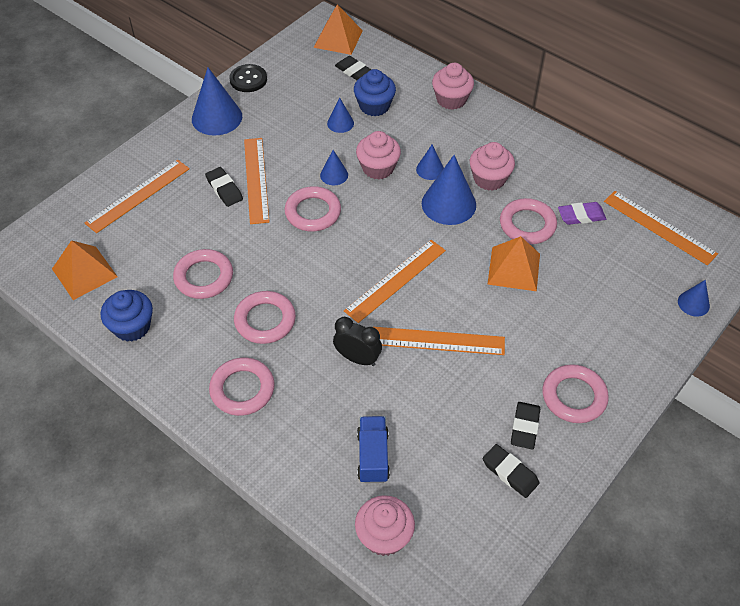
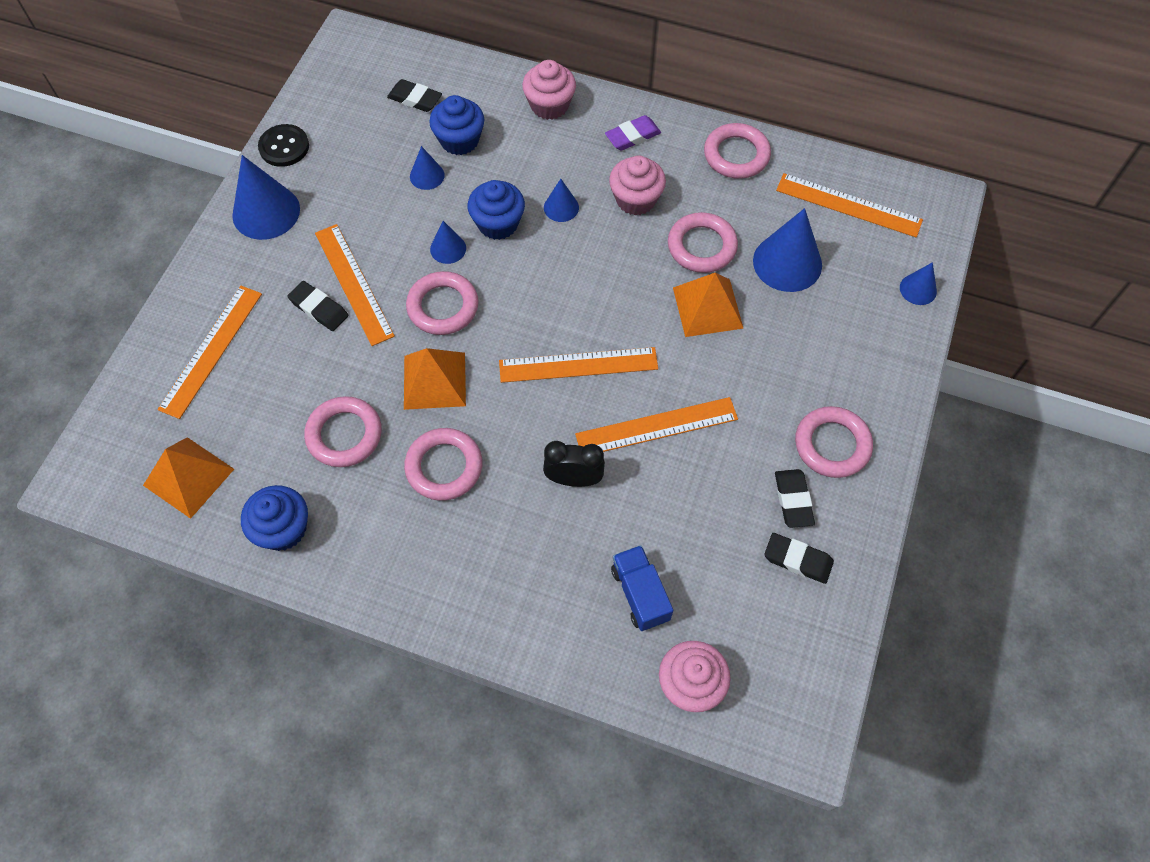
camera: 20 degrees left, 10 degrees up
(242, 389) = (454, 564): pink ring -> pink ring (736, 155)
(338, 39) = (375, 58): orange pyramid -> orange pyramid (434, 380)
(378, 168) = (498, 223): pink cupcake -> blue cupcake
(396, 280) = (578, 365): orange ruler -> orange ruler turned 60 degrees clockwise
(448, 204) = (601, 246): blue cone -> blue cone (787, 263)
(581, 216) = (758, 217): purple eraser -> purple eraser (632, 136)

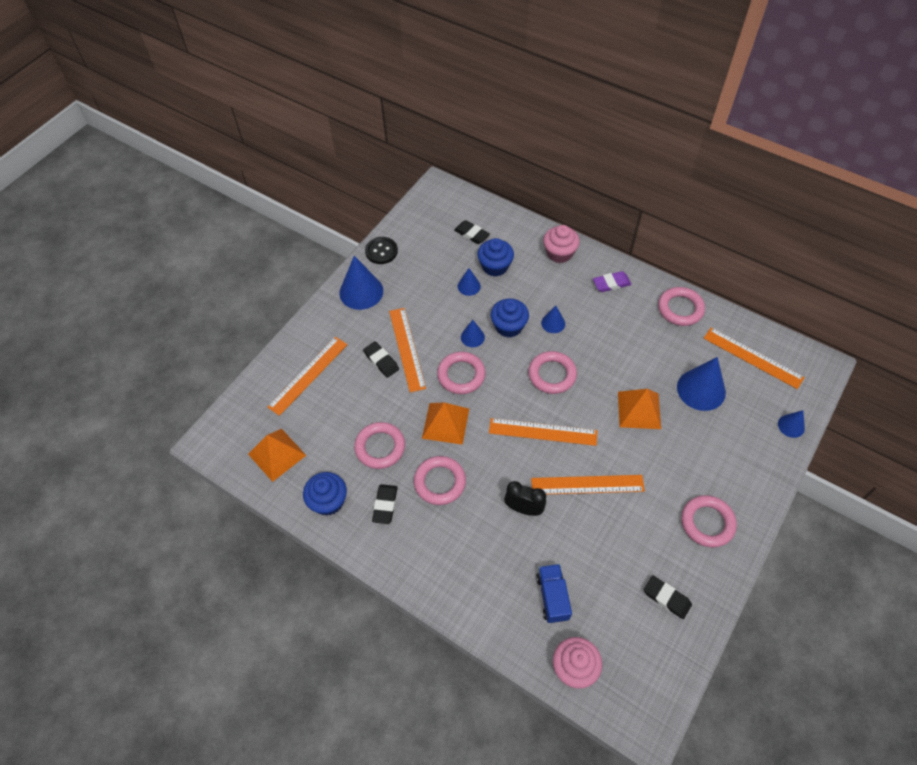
camera: 15 degrees right, 5 degrees down
(636, 199) = (604, 327): pink cupcake -> none
(702, 246) = (643, 367): pink ring -> pink ring (552, 375)
(793, 500) = (672, 555): black eraser -> black eraser (385, 505)

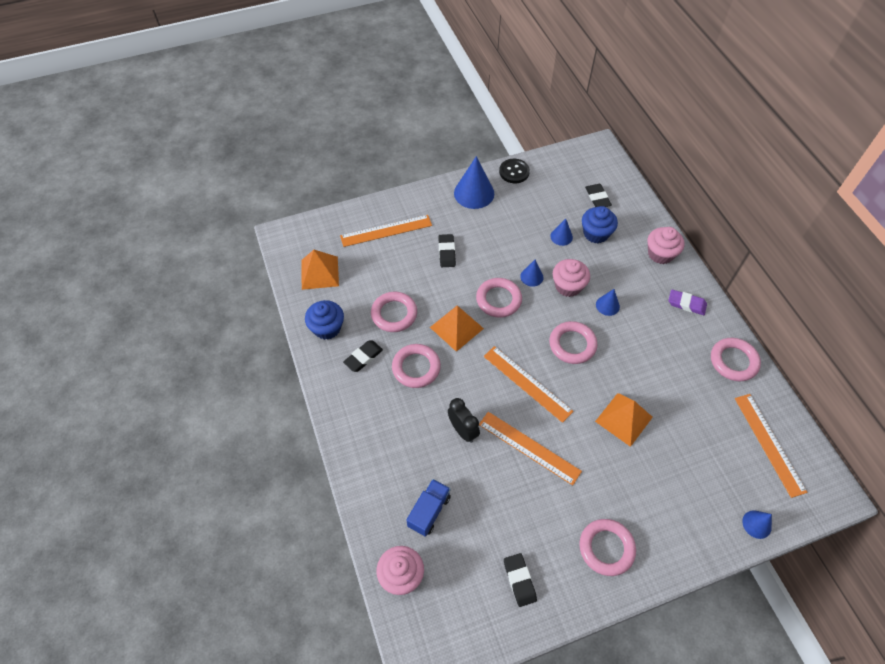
camera: 35 degrees right, 0 degrees up
(406, 349) = (473, 255): orange ruler -> none
(509, 326) = (568, 286): blue cupcake -> pink cupcake
(701, 389) = (695, 439): blue cone -> none

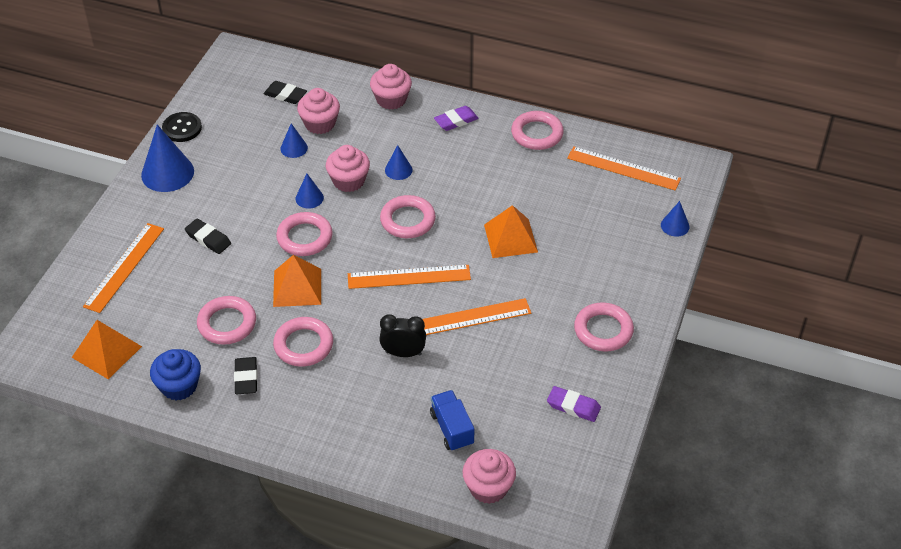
camera: 50 degrees left, 10 degrees down
(519, 580) = (573, 406): black eraser -> purple eraser
(596, 233) = (320, 124): blue cupcake -> pink cupcake

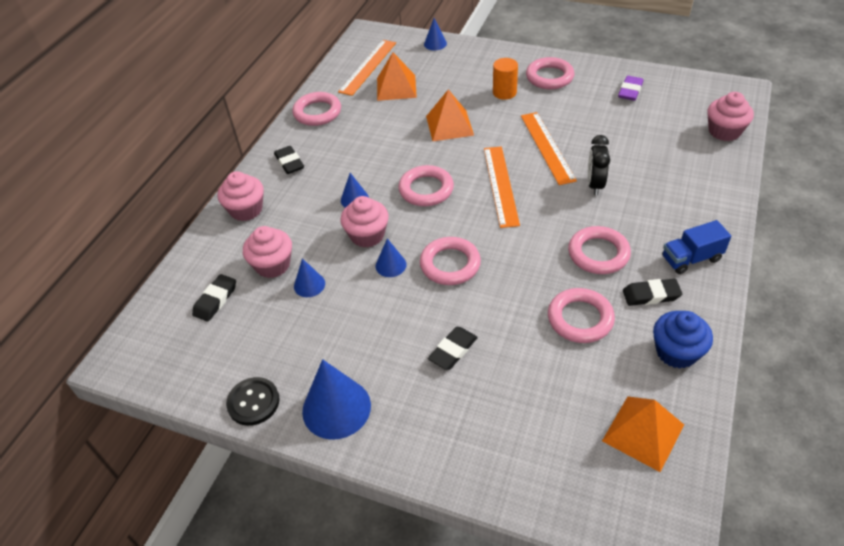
camera: 85 degrees left, 0 degrees up
(124, 267) = (503, 434): orange ruler -> none
(297, 287) = (521, 265): orange pyramid -> orange pyramid (396, 87)
(452, 429) = (672, 152): blue truck -> blue truck (691, 259)
(456, 121) = (289, 162): purple eraser -> black eraser
(571, 287) = (504, 92): none -> orange cylinder

